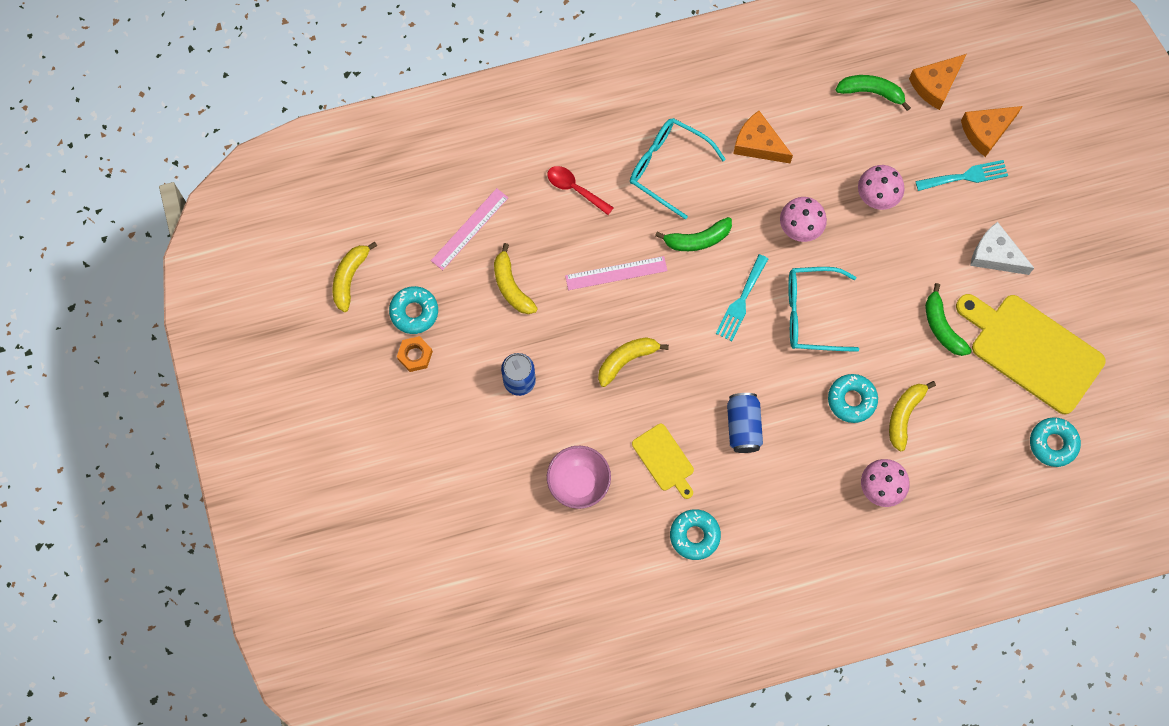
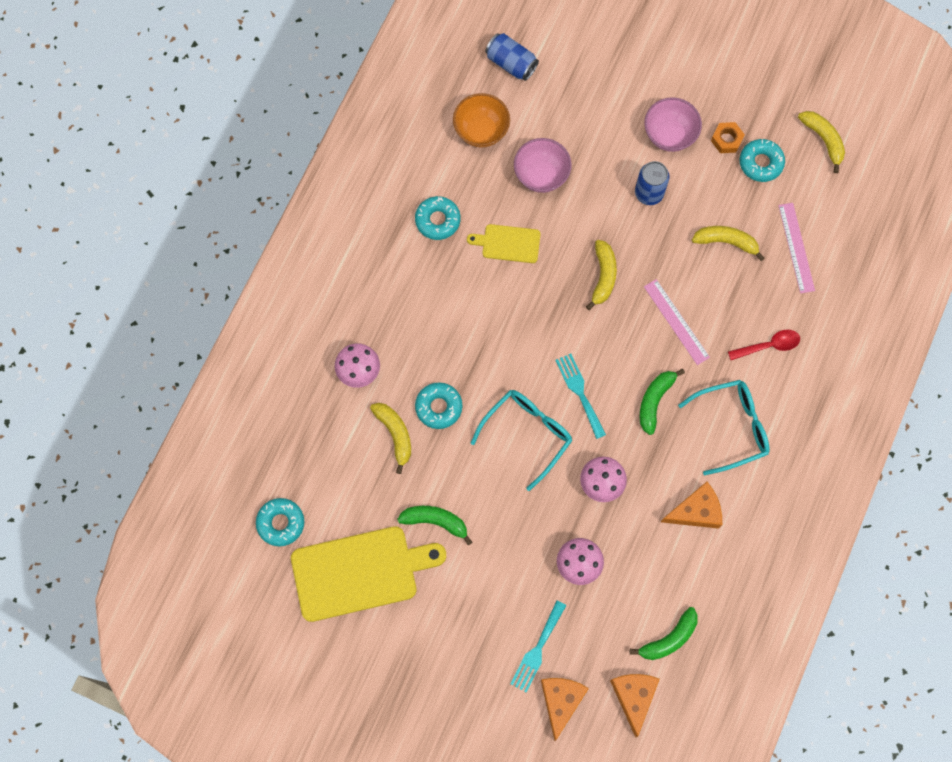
camera: 130 degrees right, 0 degrees up
(450, 405) = (669, 135): none -> pink bowl
(580, 568) = (481, 131): none -> orange bowl
(616, 273) = (676, 322): pink ruler -> pink ruler turned 60 degrees counterclockwise
(743, 426) = (485, 315): blue can -> blue can (511, 63)
(995, 255) = (455, 613): white cheese -> none

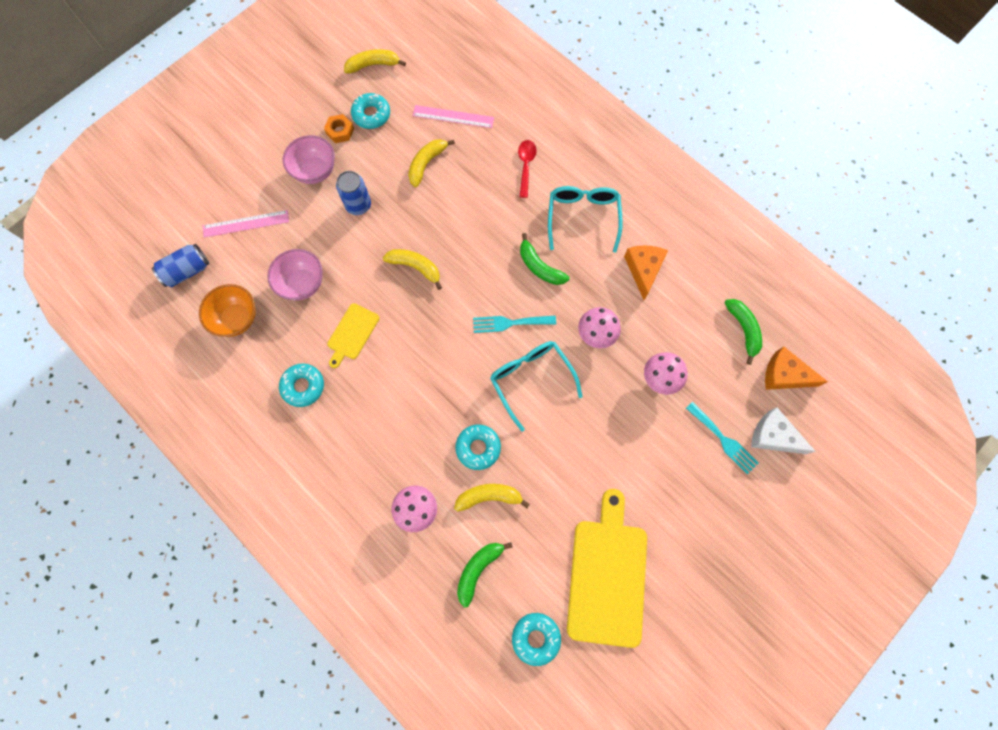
camera: 70 degrees left, 0 degrees up
(435, 521) = (582, 488): green banana -> green banana (478, 569)
(561, 701) = (773, 436): orange cheese -> white cheese
(676, 322) = (478, 225): pink ruler -> pink ruler (246, 224)

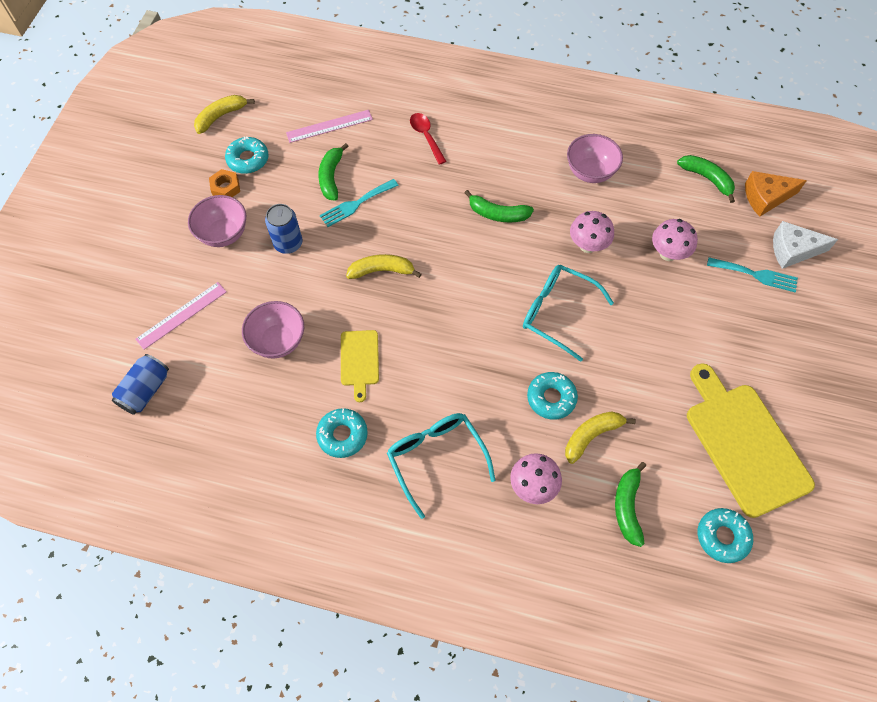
camera: 30 degrees left, 10 degrees down
(237, 318) = (230, 408): orange bowl -> none
(426, 164) = (331, 177): yellow banana -> green banana
(510, 323) = (504, 274): turquoise fork -> turquoise fork (356, 204)
(583, 217) = (507, 155): turquoise glasses -> turquoise glasses (436, 458)
(643, 270) = (590, 172): orange cheese -> pink bowl

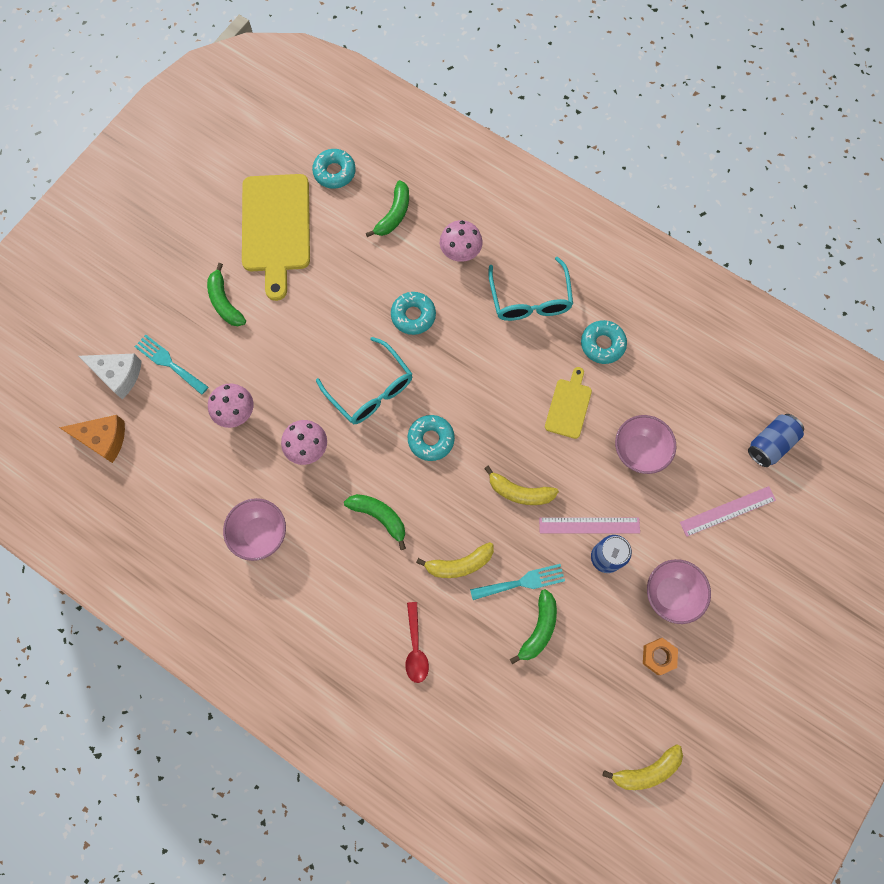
camera: 160 degrees left, 10 degrees up
(248, 159) = (626, 689): turquoise donut -> turquoise donut (431, 439)
(329, 126) = (521, 705): pink ruler -> pink ruler (589, 525)
(591, 435) = (395, 274): yellow banana -> yellow banana (459, 564)
(707, 178) = (146, 482): green banana -> green banana (225, 302)

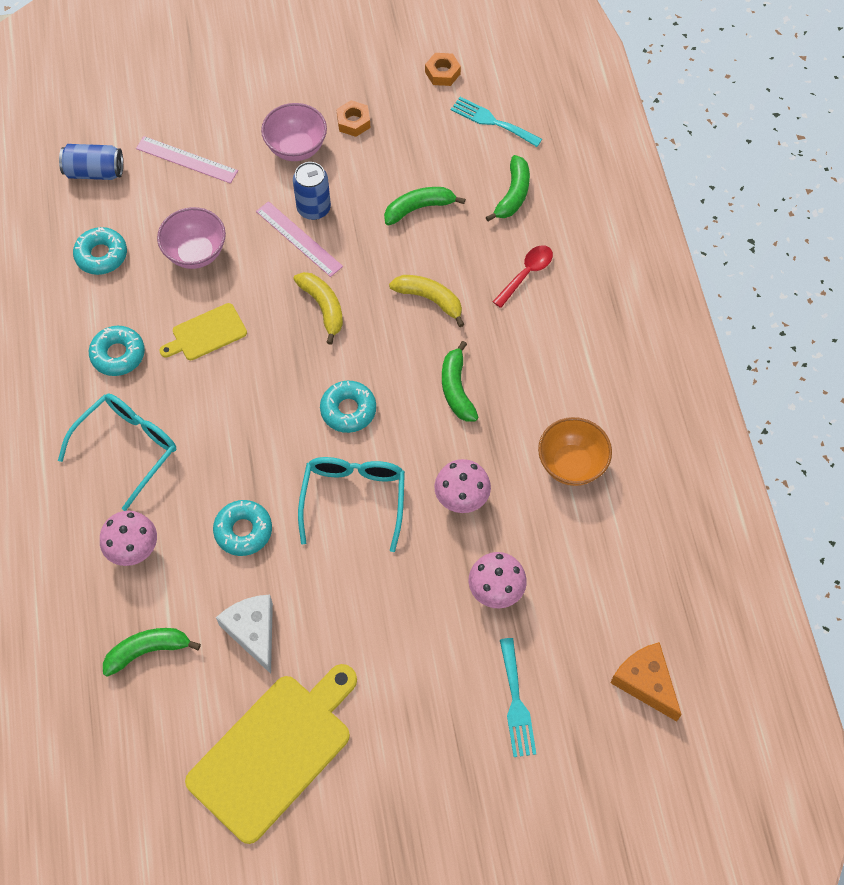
camera: 135 degrees left, 10 degrees down
(118, 375) = (577, 738): white cheese -> white cheese (253, 632)
(225, 302) = (403, 717): green banana -> green banana (513, 194)
(260, 533) = (571, 464): pink bowl -> orange bowl
(334, 172) = (151, 759): turquoise donut -> turquoise donut (101, 255)
(522, 582) = (396, 247): turquoise fork -> turquoise fork (492, 121)
(646, 770) = (442, 73): yellow banana -> orange nut

